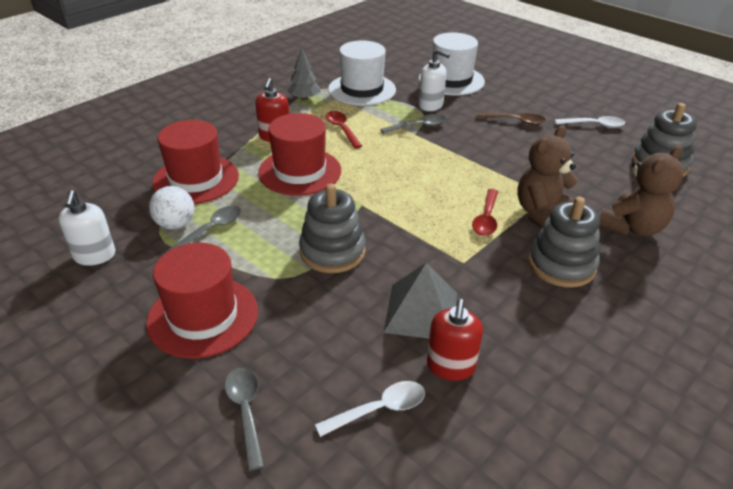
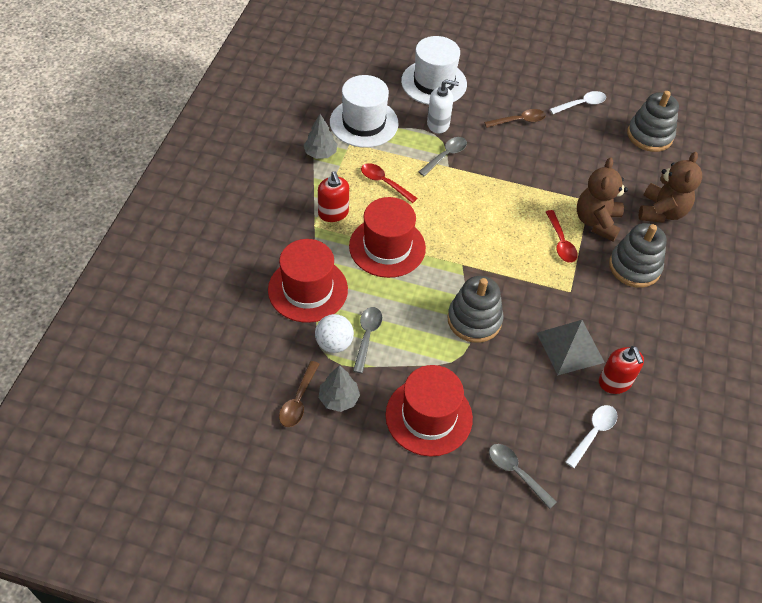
camera: 30 degrees left, 15 degrees up
(94, 256) = (298, 401): white soap dispenser -> brown spoon
(132, 268) = (339, 398): none -> grey tree

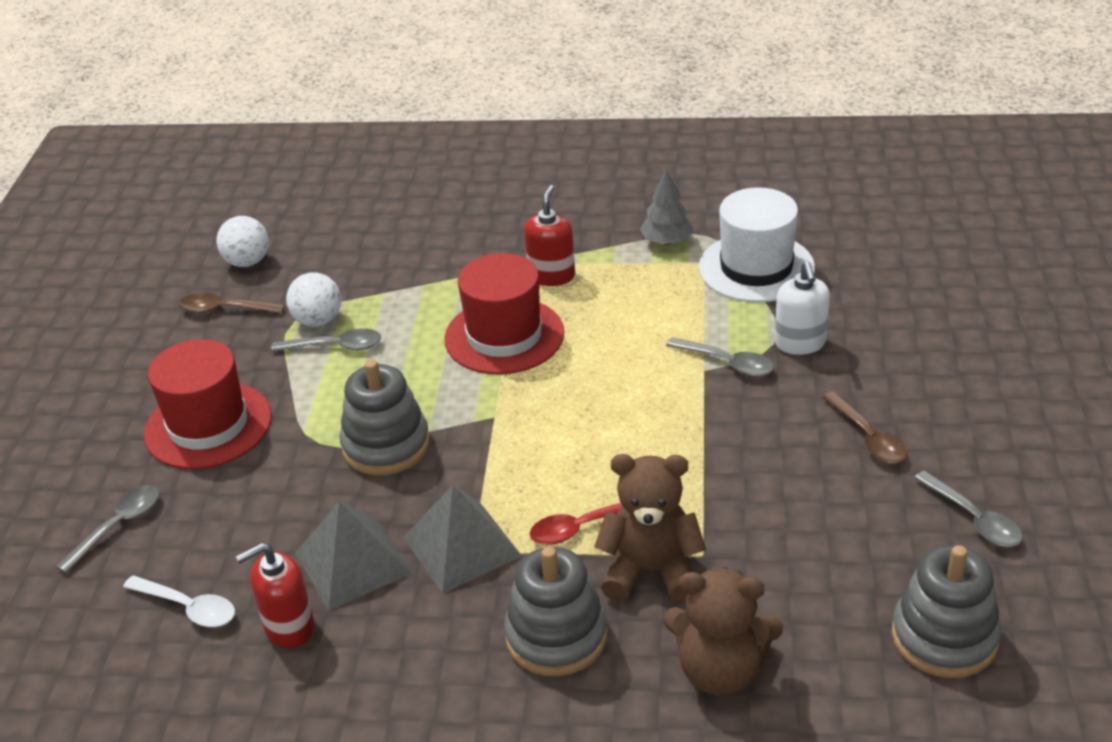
camera: 85 degrees right, 15 degrees down
(242, 382) = (247, 262): none -> white ball
(308, 289) = (404, 281): red hat -> none
(333, 213) = (551, 275): red soap dispenser -> red soap dispenser turned 135 degrees clockwise
(339, 398) = (230, 341): grey tree -> none
(384, 182) = (635, 310): red spoon -> none
(434, 83) = (902, 322): white hat -> none
(566, 296) = (461, 546): none -> grey pyramid
(581, 104) = (974, 519): white spoon -> grey spoon

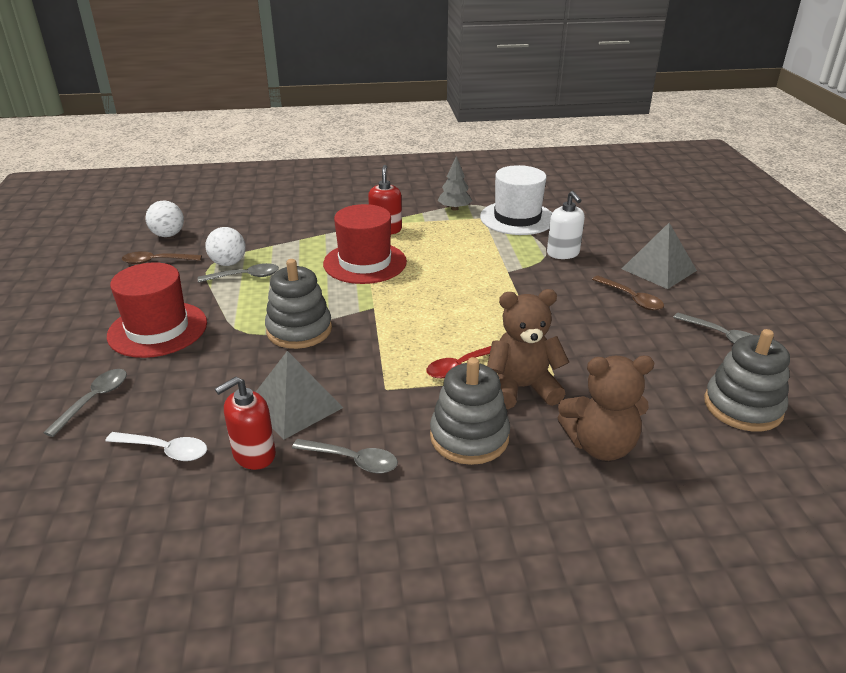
camera: 15 degrees left, 5 degrees down
(461, 546) = (376, 386): grey pyramid -> grey pyramid (658, 269)
(727, 363) = (521, 266): grey spoon -> grey spoon (353, 460)

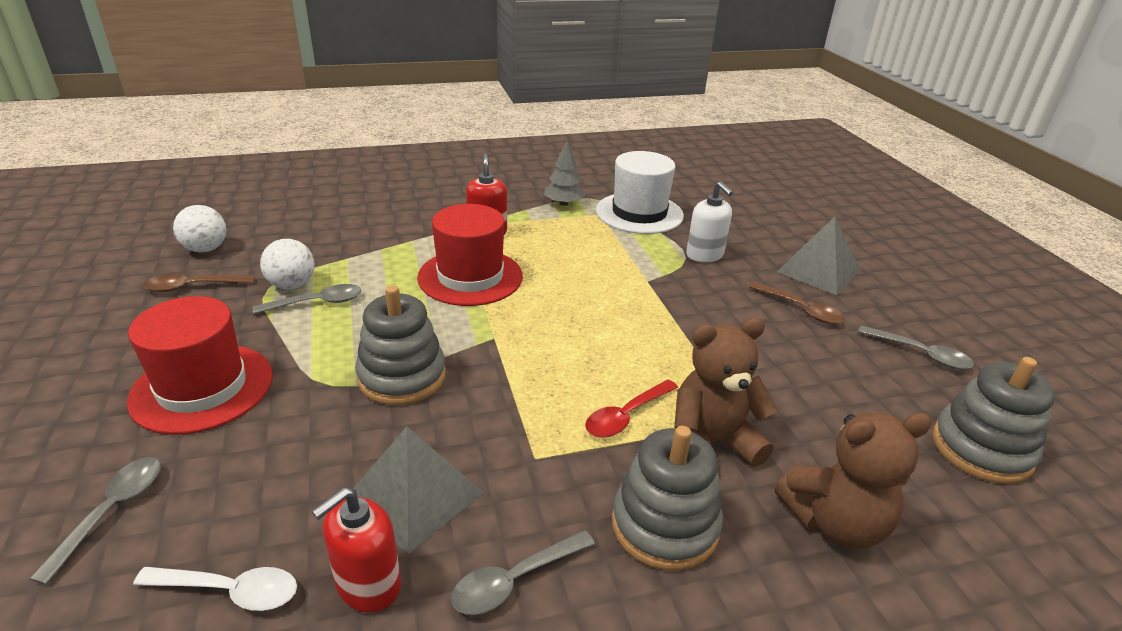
camera: 10 degrees left, 0 degrees up
(353, 460) = (514, 580): grey spoon -> grey spoon turned 135 degrees clockwise

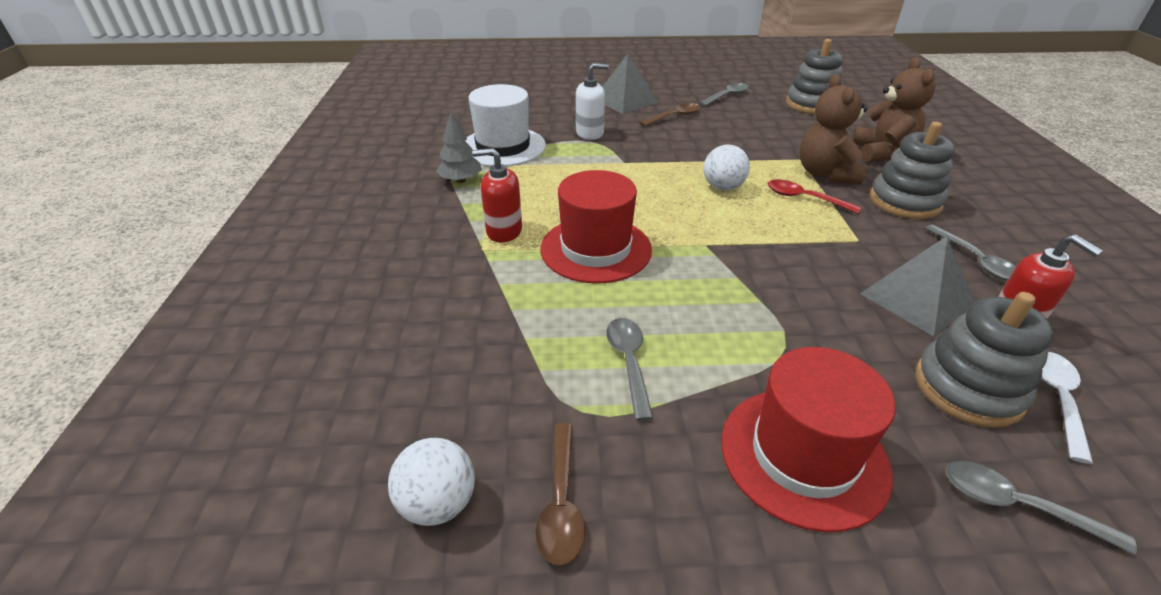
camera: 75 degrees left, 5 degrees up
(292, 285) = (581, 387): white ball -> white ball (722, 187)
(402, 377) = (768, 300): grey stacking toy -> grey stacking toy (967, 388)
(626, 416) = (804, 198): red spoon -> red spoon turned 150 degrees clockwise

